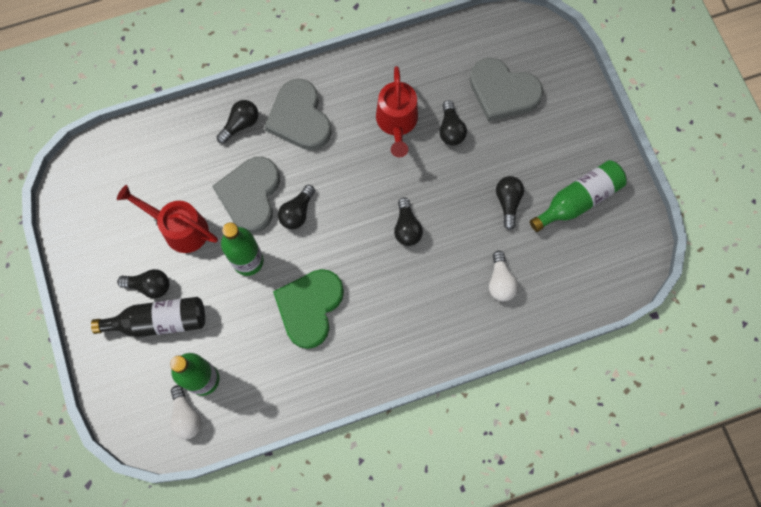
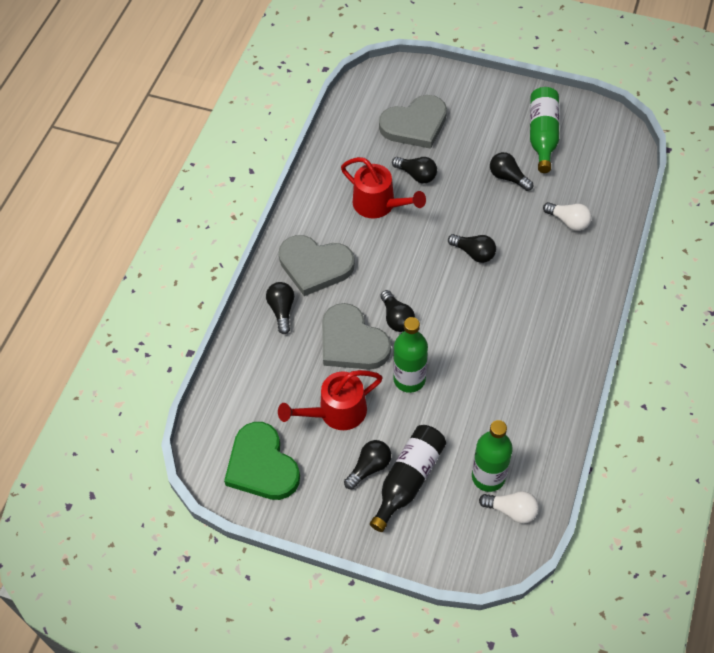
camera: 50 degrees left, 15 degrees down
(309, 307) = (487, 360): green heart -> green heart (262, 465)

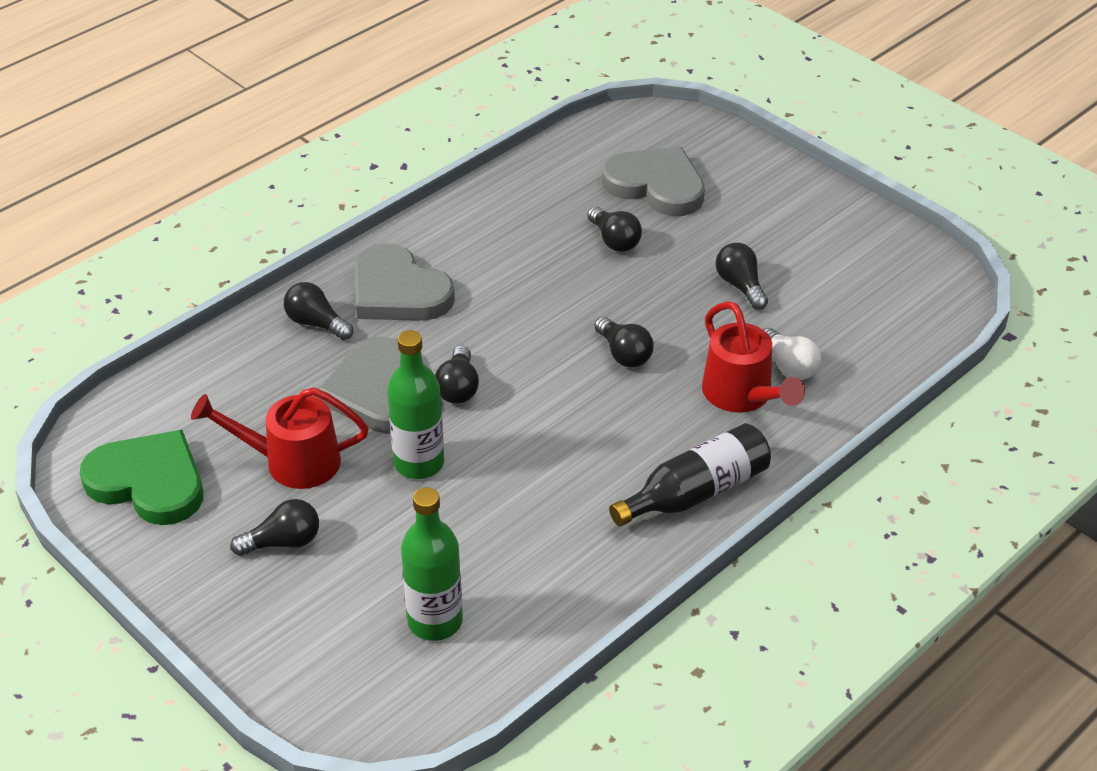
camera: 25 degrees right, 15 degrees down
(262, 465) = (149, 482): green heart -> green heart turned 120 degrees clockwise
(282, 310) = (316, 323): black light bulb -> black light bulb turned 75 degrees counterclockwise
(379, 205) = (537, 256): red watering can -> red watering can (743, 396)
(408, 480) = (323, 578): black bottle -> black bottle (696, 492)
(415, 125) = (656, 185): grey heart -> grey heart turned 150 degrees counterclockwise
(511, 510) = (435, 676): white light bulb -> none
(542, 135) = (828, 255): green bottle -> none

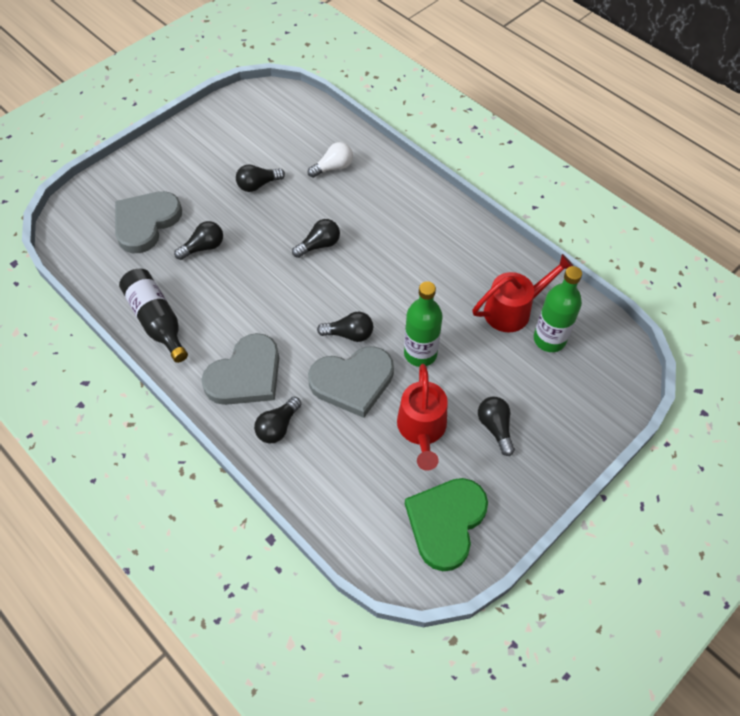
camera: 90 degrees left, 15 degrees up
(696, 492) = (438, 215): black bottle -> black bottle (157, 320)
(743, 396) = (358, 190): red watering can -> red watering can (514, 309)

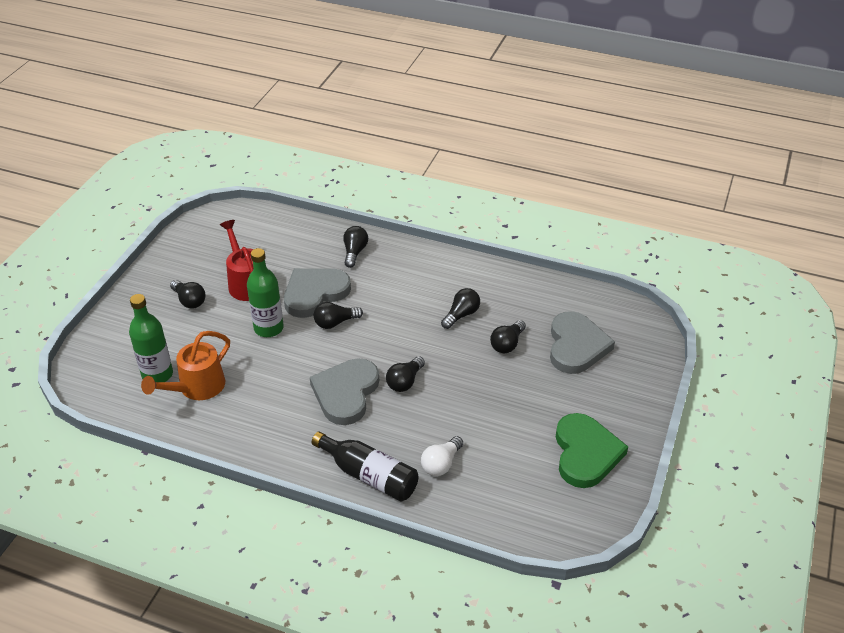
camera: 155 degrees right, 15 degrees down
(157, 320) = (496, 282): black bottle -> black bottle (369, 475)
(246, 375) = (400, 272): grey heart -> grey heart (346, 393)
(258, 185) = (504, 417): black light bulb -> black light bulb (461, 315)
(446, 522) = (209, 241): green heart -> green heart (585, 453)
(514, 309) = (196, 388): red watering can -> orange watering can

